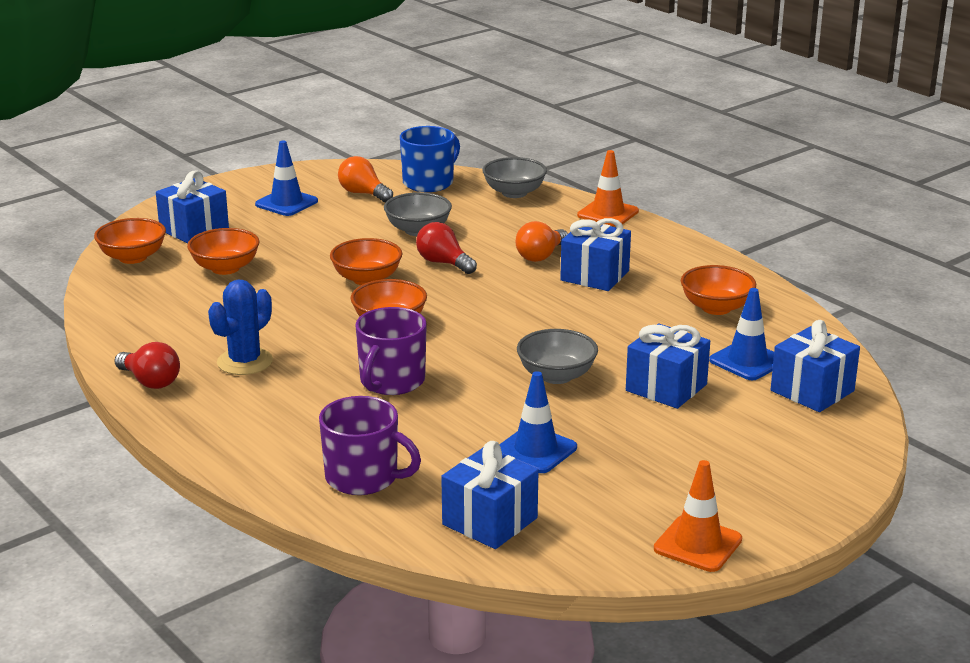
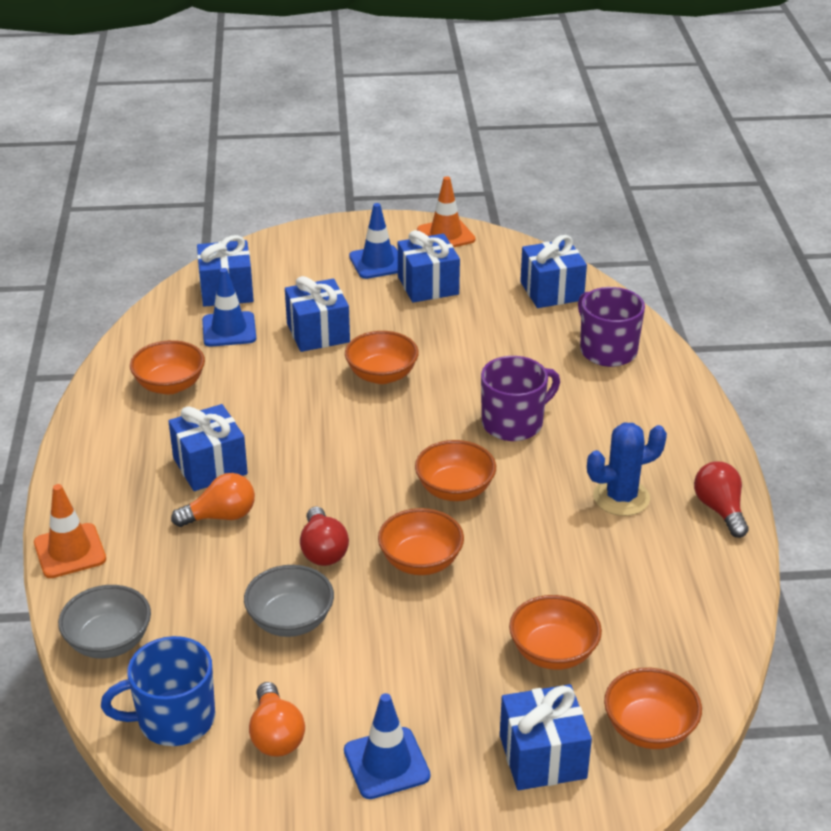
camera: 145 degrees left, 10 degrees up
(535, 450) = (469, 324): blue traffic cone -> blue traffic cone (377, 262)
(556, 376) = (382, 375): grey bowl -> orange bowl
(631, 473) = (428, 285): none -> blue gift

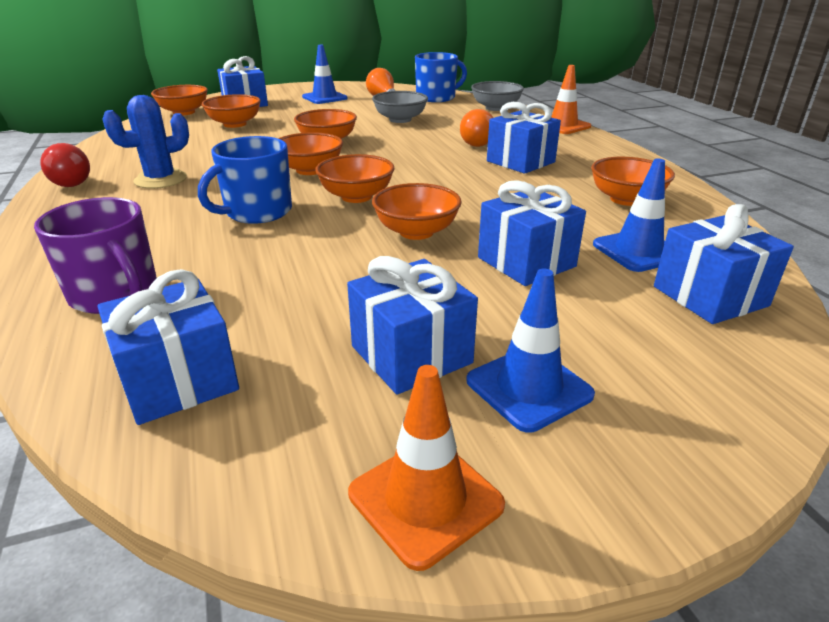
camera: 165 degrees right, 5 degrees down
(323, 550) = (398, 139): red light bulb -> none
(417, 431) = (356, 196): none -> orange bowl
(513, 423) = (257, 212): purple mug -> blue mug

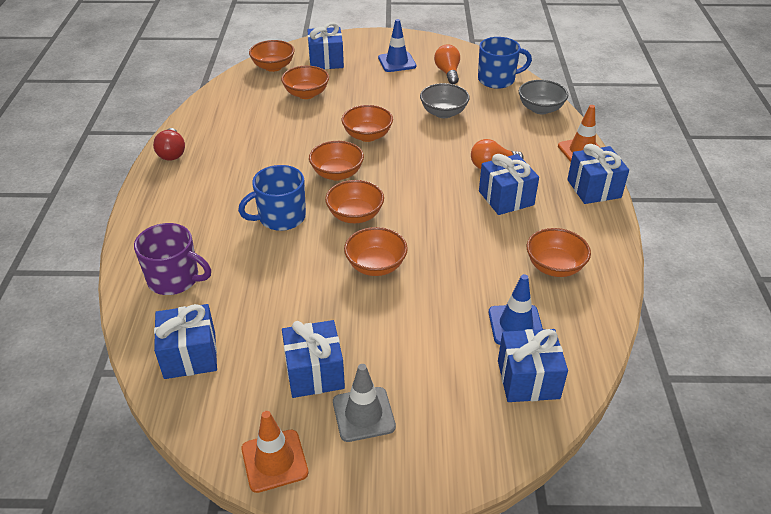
camera: 20 degrees right, 10 degrees up
(115, 294) = (175, 279): purple mug -> purple mug turned 45 degrees counterclockwise
(160, 180) = (230, 163): blue cactus -> none
(526, 262) = (430, 315): blue gift -> blue gift (594, 188)
(529, 388) = (363, 414): blue traffic cone -> grey traffic cone

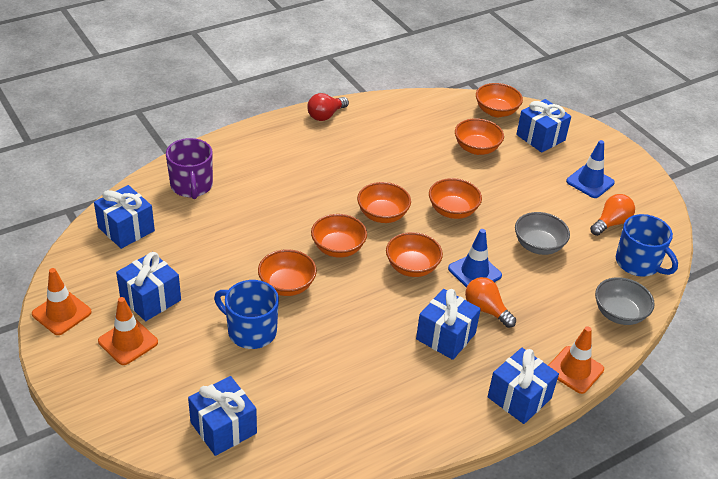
camera: 55 degrees right, 0 degrees up
(281, 217) = (300, 208): blue mug -> blue mug (251, 331)
(363, 414) = (128, 342): grey traffic cone -> orange traffic cone
(515, 325) = (281, 399): blue traffic cone -> blue traffic cone (474, 272)
(554, 266) = (375, 402): orange bowl -> orange bowl (412, 267)

